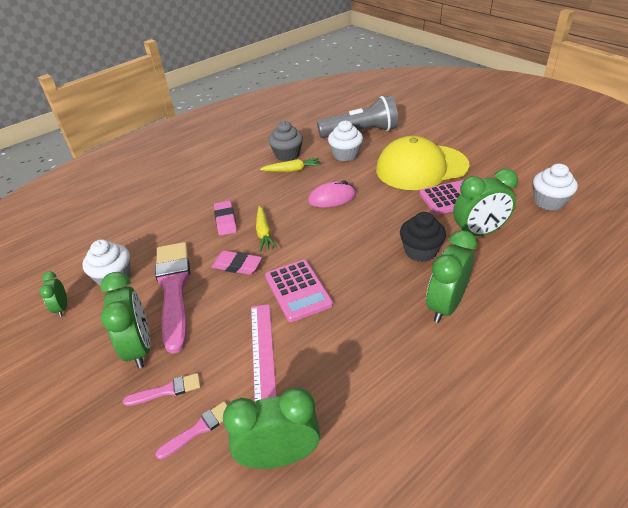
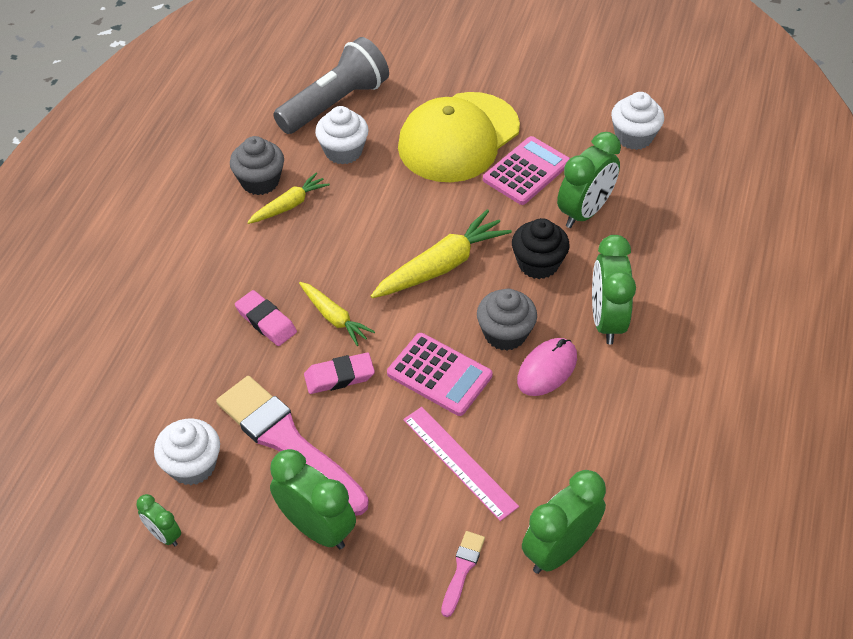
camera: 35 degrees left, 10 degrees up
(167, 390) = (393, 553): pink brush -> none
(332, 198) = (379, 229): pink mouse -> pink mouse (547, 369)
(353, 229) = (441, 266): none -> yellow carrot
(363, 284) = (505, 334): none -> grey cupcake

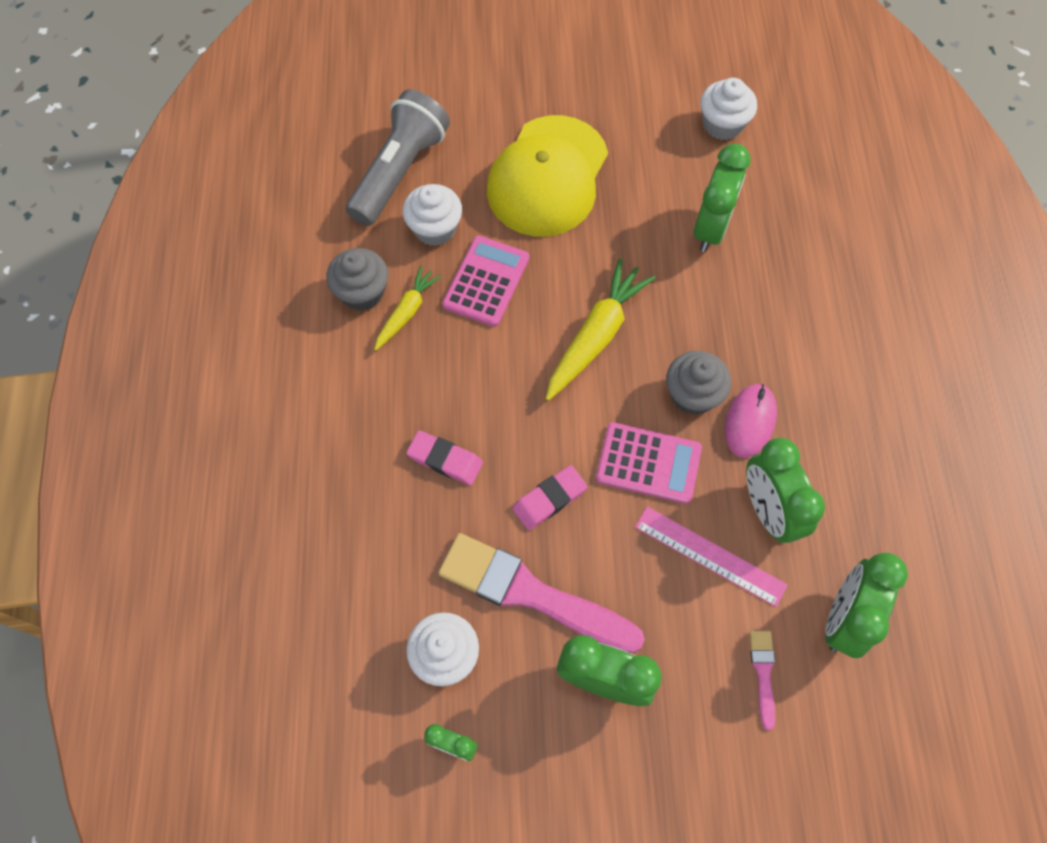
camera: 20 degrees left, 15 degrees up
(334, 318) = (514, 432): yellow carrot -> none
(526, 171) = (634, 197): pink calculator -> pink calculator (486, 281)
(538, 264) = (691, 303): black cupcake -> none
(606, 320) = (783, 347): green clock -> green clock (768, 510)

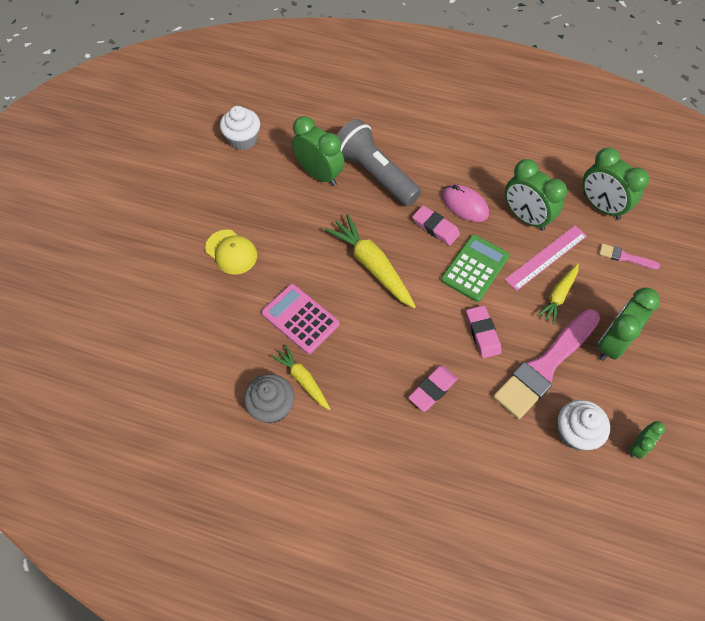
camera: 70 degrees left, 5 degrees down
(399, 171) = (175, 348): grey flashlight -> grey flashlight (375, 174)
(435, 228) = (239, 339): white cupcake -> none
(548, 176) = (231, 252): yellow cap -> yellow cap, size x0.51
(648, 463) = (475, 268): pink calculator -> green calculator
(651, 587) = (558, 296): none -> yellow carrot
(692, 394) = (435, 227): grey cupcake -> pink eraser
(768, 510) = (525, 217): green clock -> green clock turned 45 degrees clockwise

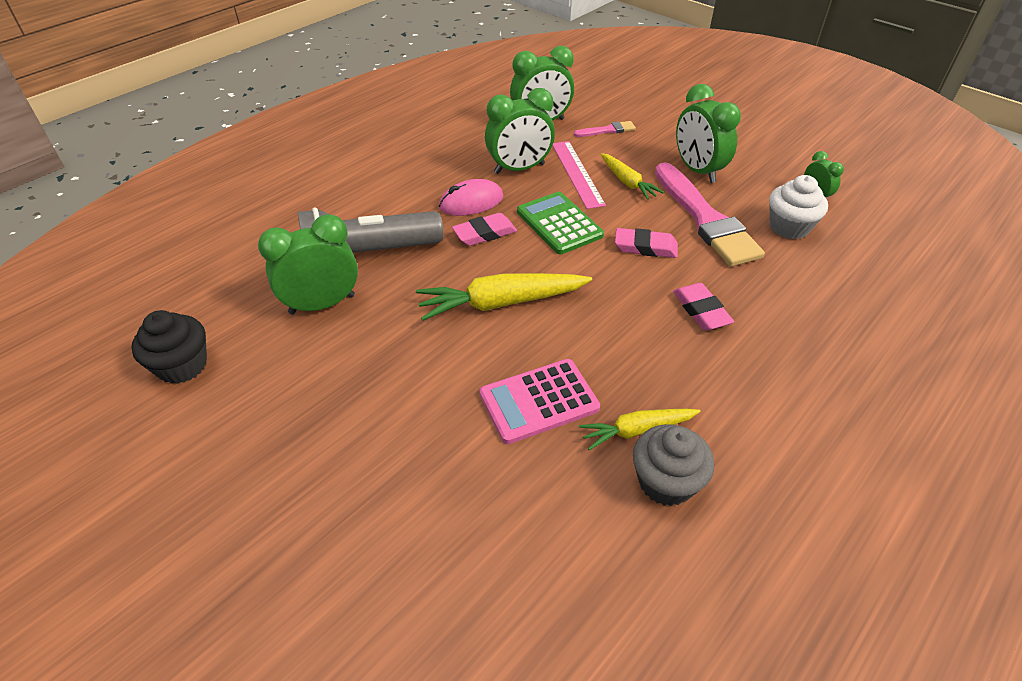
camera: 65 degrees left, 15 degrees down
(231, 252) = (373, 446): yellow cap -> none
(243, 139) = (182, 365): white cupcake -> black cupcake
(625, 257) = (607, 130): pink brush -> pink brush turned 150 degrees counterclockwise

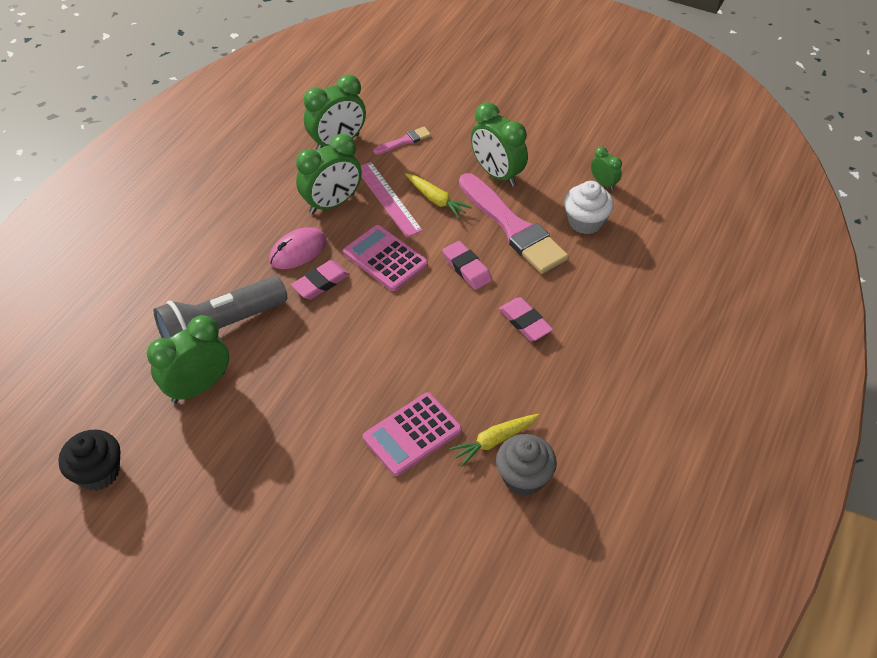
camera: 15 degrees left, 5 degrees up
(501, 303) = (356, 351): yellow carrot -> none
(559, 224) = (385, 258): green calculator -> pink calculator
(645, 247) = (467, 268): pink eraser -> pink eraser turned 60 degrees clockwise

